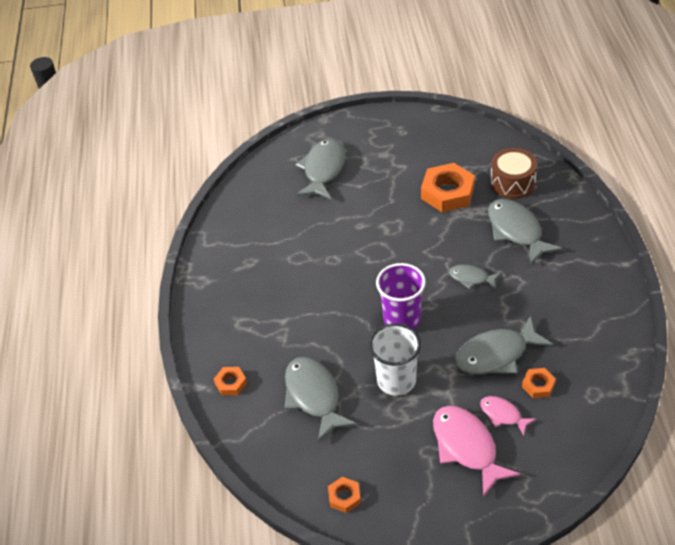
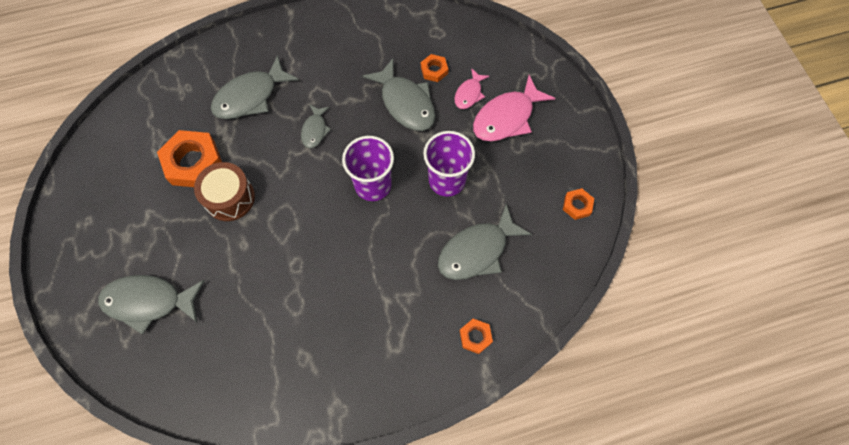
camera: 105 degrees left, 20 degrees up
(396, 380) = (447, 180): white cup -> purple cup
(512, 183) = (181, 104): brown drum -> brown drum (229, 198)

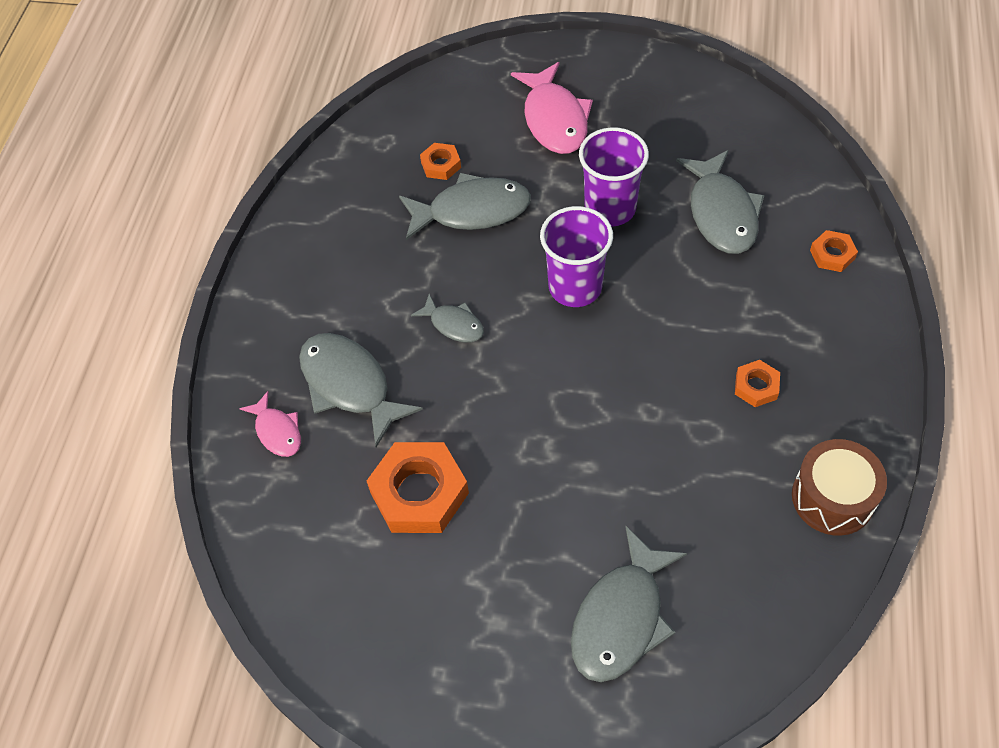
camera: 60 degrees left, 10 degrees down
(229, 198) = (504, 462): brown drum -> brown drum (832, 497)
(250, 96) = (350, 385): grey fish -> grey fish turned 150 degrees clockwise
(469, 93) = (498, 142): pink fish -> pink fish (277, 431)
(577, 205) = (708, 101): orange nut -> orange nut (756, 386)

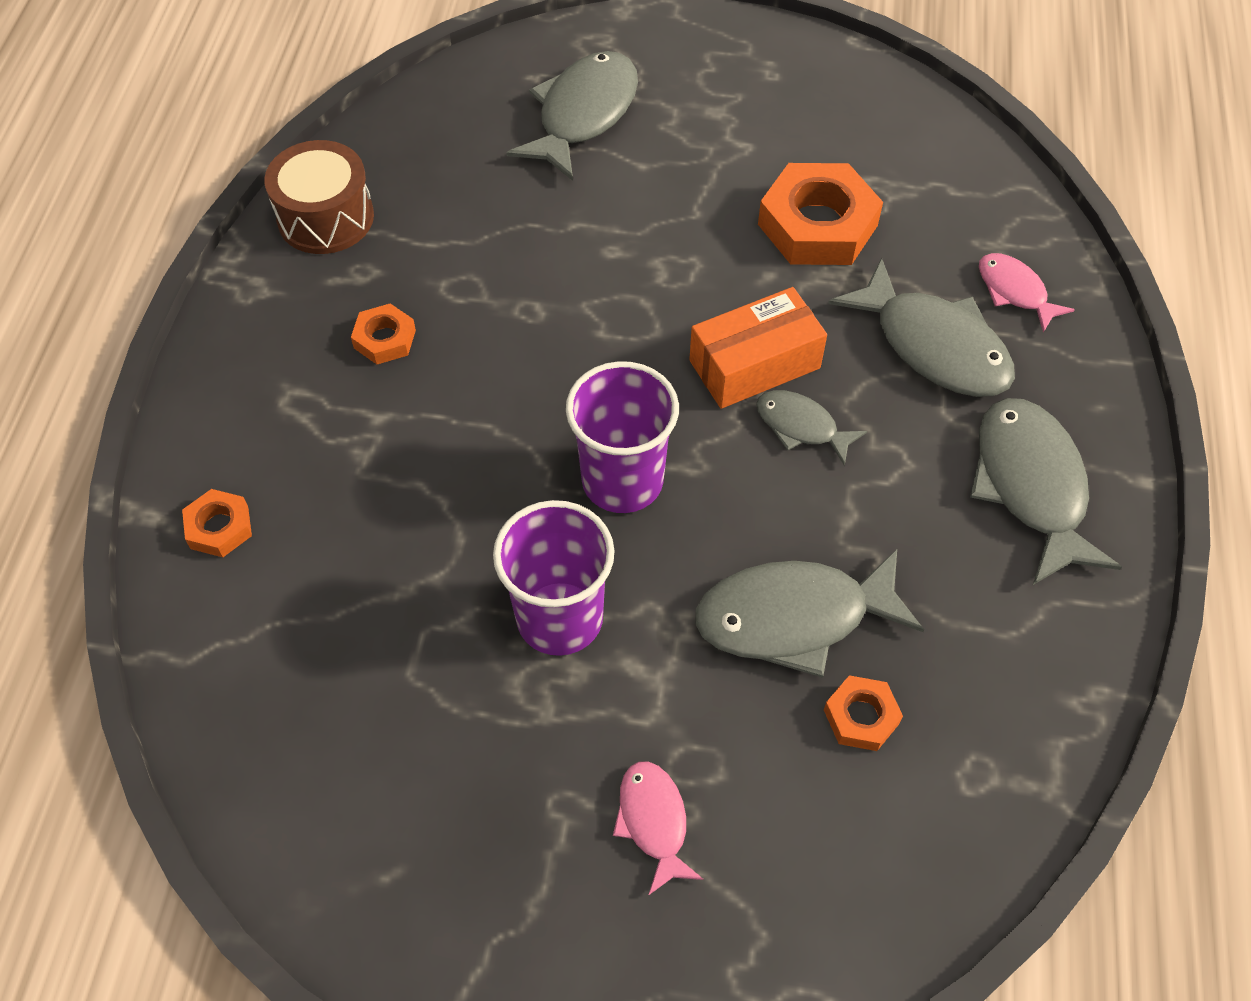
camera: 175 degrees right, 0 degrees up
(481, 369) = (754, 364): none -> orange box
(554, 119) = (653, 822): pink fish -> pink fish, size x0.55
(721, 213) = (375, 605): grey fish -> grey fish (1031, 486)

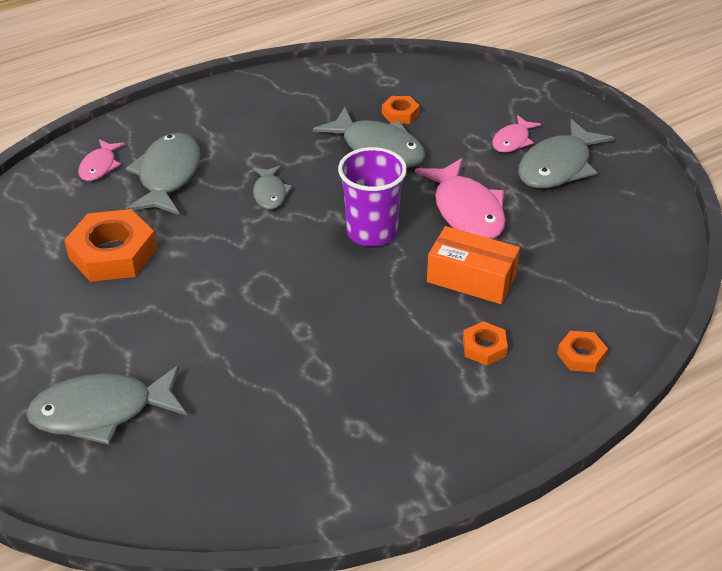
camera: 130 degrees left, 15 degrees down
(325, 217) = (332, 482): brown drum -> none
(384, 339) = (392, 378): orange nut -> orange nut (484, 347)
(559, 618) = (466, 210): purple cup -> pink fish
(754, 364) = (246, 226): orange box -> orange box (471, 278)
(1031, 486) = (228, 117): grey fish -> grey fish (558, 166)

